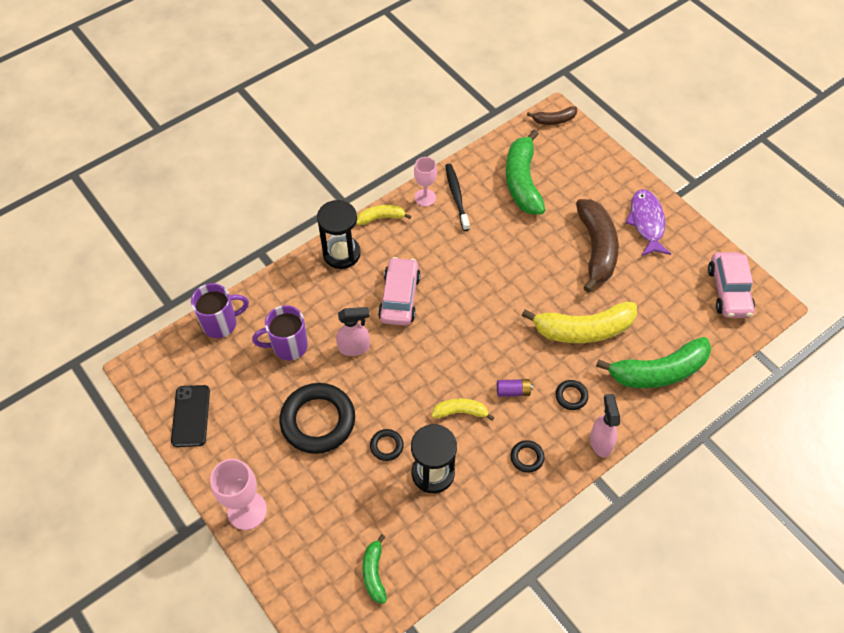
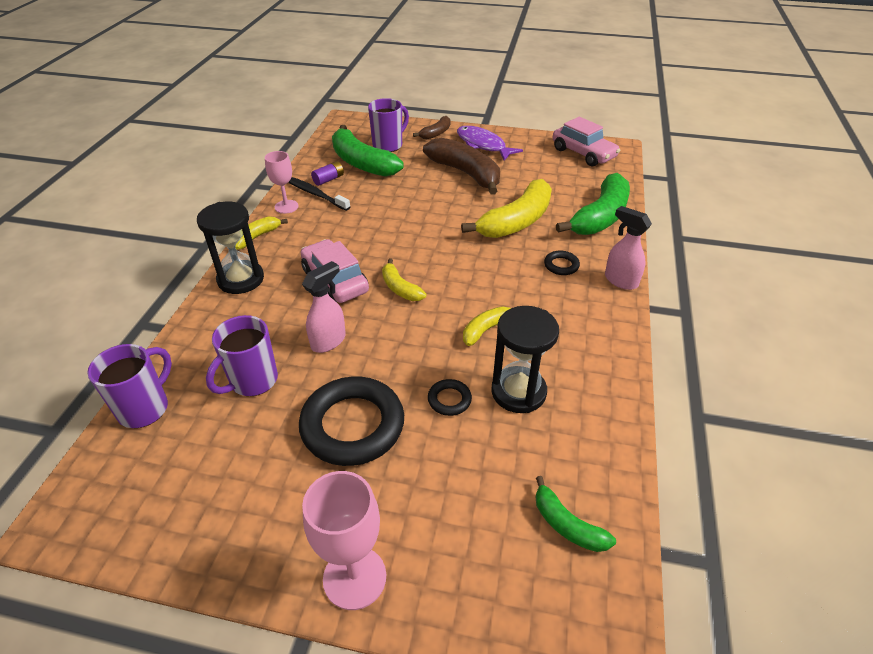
camera: 40 degrees left, 15 degrees down
(191, 416) = (180, 526): black phone -> none
(436, 335) = (400, 288): none -> yellow banana
(513, 391) = (513, 288): purple battery -> purple battery (328, 179)
(527, 457) = (581, 326): black ring -> none
(554, 120) = (347, 123): brown banana -> brown banana (436, 133)
(564, 172) = (388, 145): none -> purple mug

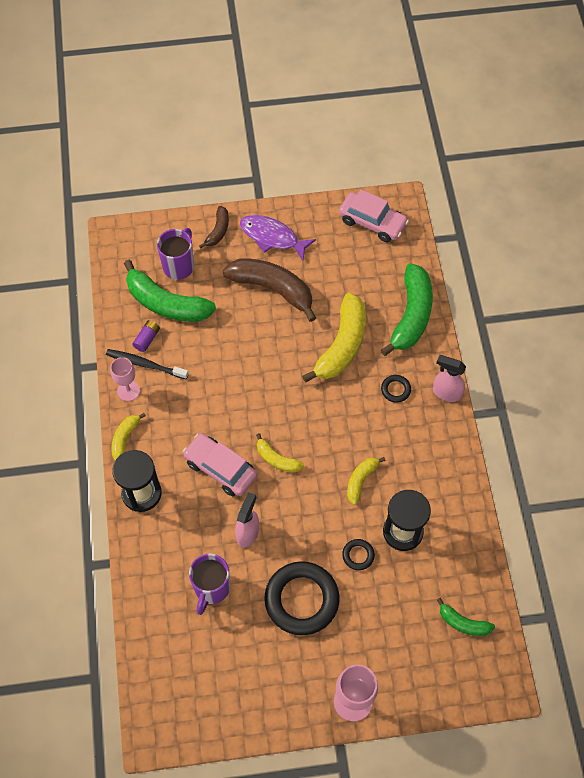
camera: 20 degrees left, 20 degrees up
(145, 408) = (149, 638): purple mug -> none

